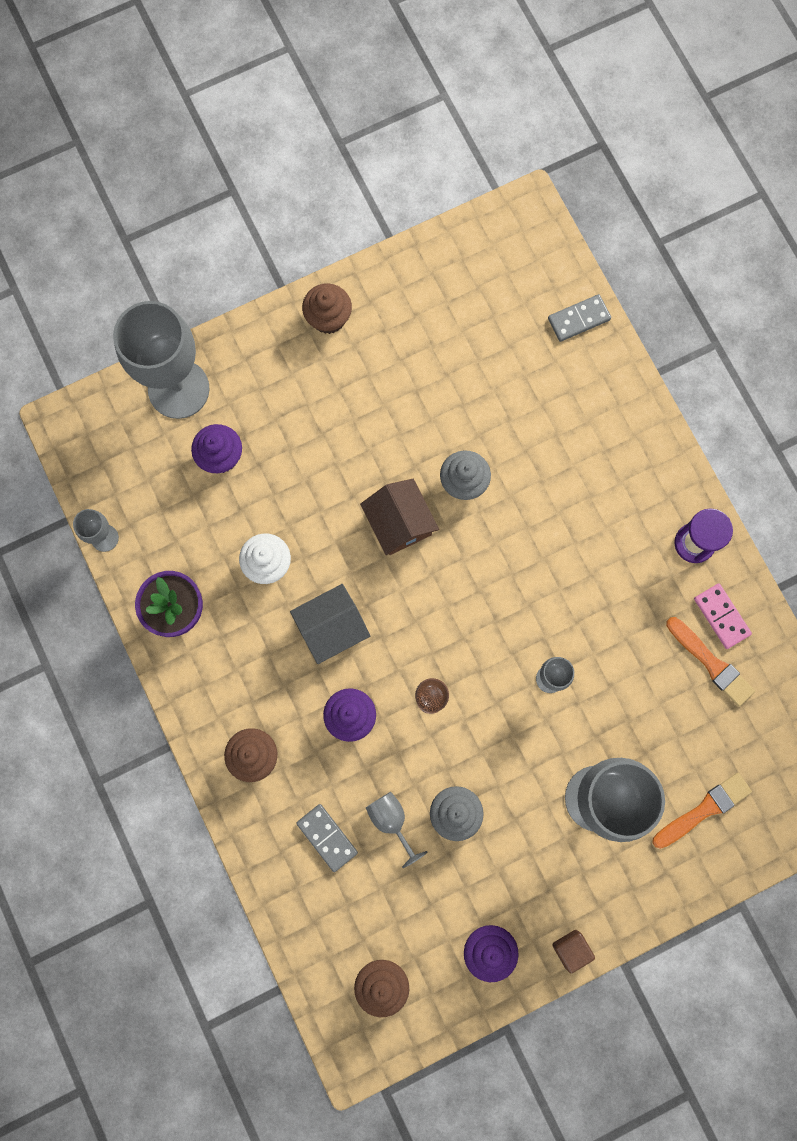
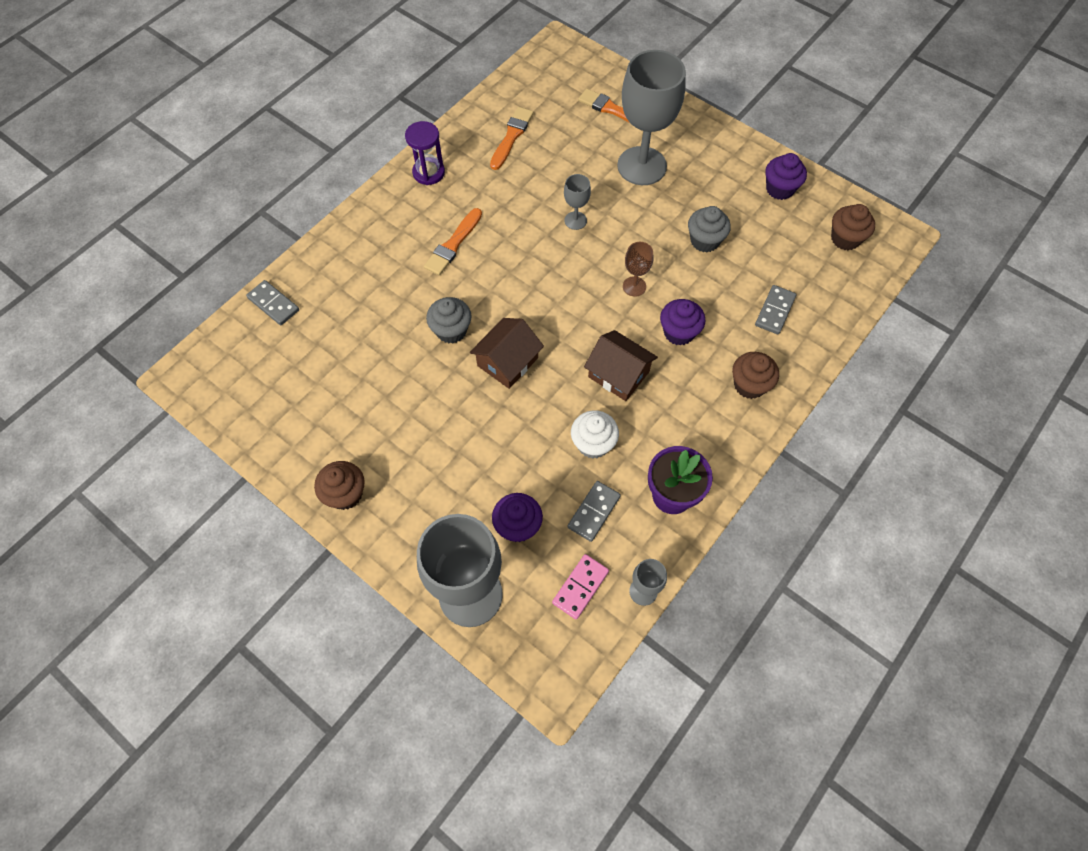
camera: 115 degrees left, 15 degrees down
(199, 531) = (594, 512): none -> grey domino
(331, 627) = (618, 374): grey house -> brown house
(391, 821) = (736, 276): grey goblet -> none
(571, 949) = (747, 146): brown cube -> none
(576, 529) = (453, 244): none -> orange brush
(721, 616) = (475, 141): pink domino -> pink domino (580, 587)

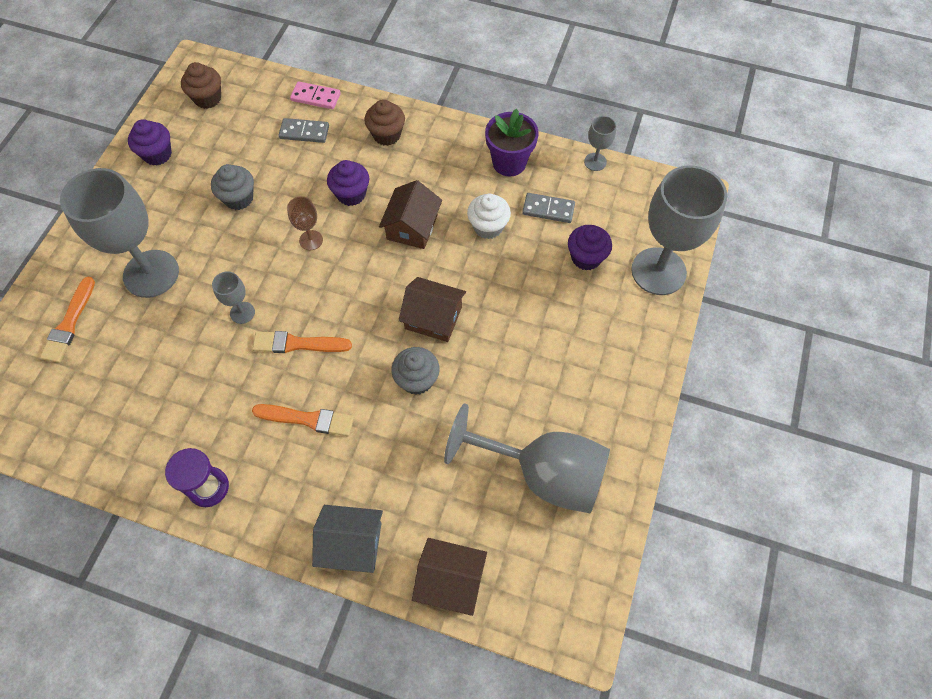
camera: 110 degrees left, 0 degrees up
(273, 304) = (450, 580): grey domino -> brown house
(318, 398) = (542, 473): none -> grey goblet
(337, 249) = (352, 543): none -> grey house
(345, 494) = (625, 402): brown cupcake -> none
(511, 137) = (131, 415): orange brush -> orange brush (297, 344)
(580, 587) = (613, 201): pink domino -> pink domino (316, 97)

